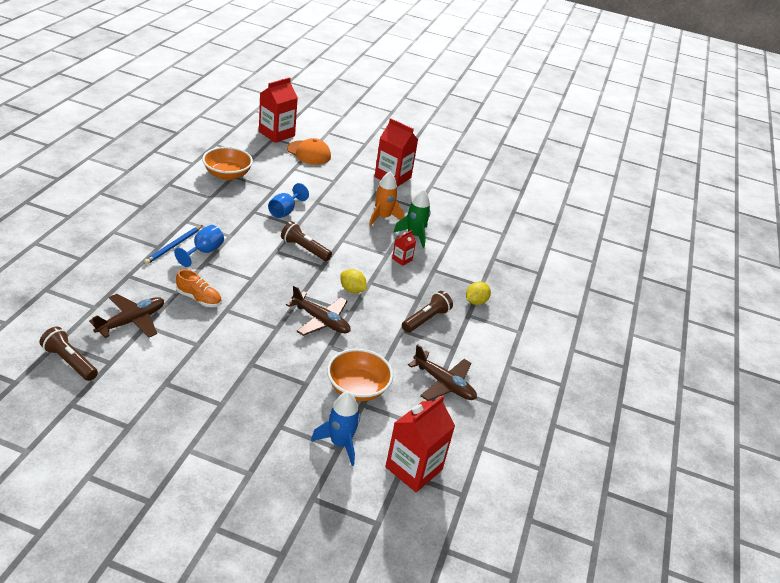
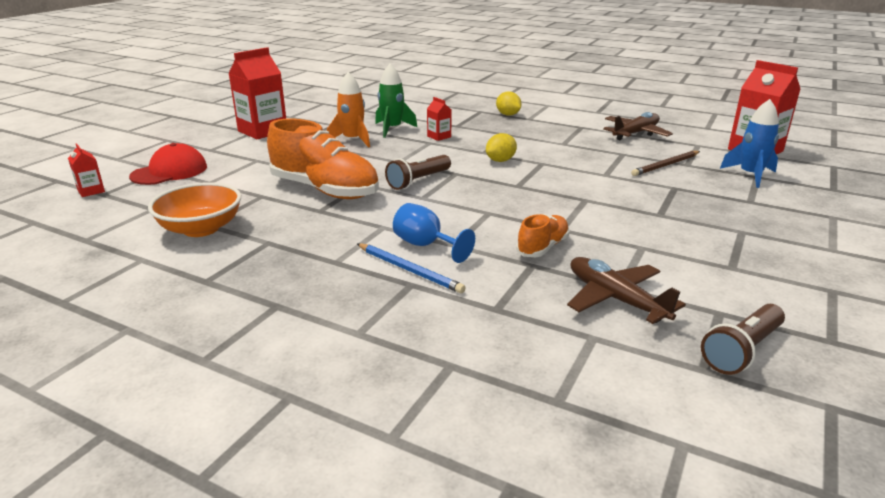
camera: 75 degrees left, 10 degrees down
(276, 134) = (91, 191): red carton -> red carton, size x0.48
(285, 211) = (325, 190): blue goblet -> orange shoe
(309, 153) = (169, 171): orange cap -> red cap
(321, 320) = (562, 177): brown plane -> none
(357, 388) = (665, 165): orange bowl -> brown pencil
(426, 319) = (542, 133): brown flashlight -> none

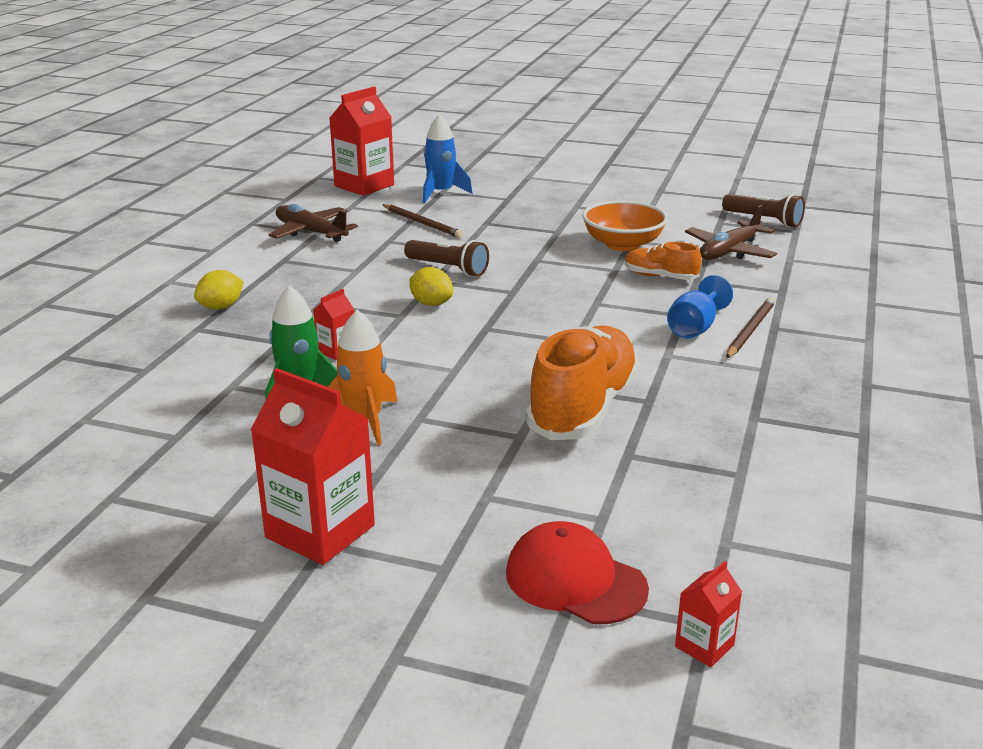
camera: 100 degrees left, 0 degrees up
(201, 229) = (756, 475): orange bowl -> orange bowl (623, 244)
(409, 270) = (750, 330): blue pencil -> brown pencil
(418, 181) = (522, 348): brown flashlight -> brown flashlight (448, 268)

